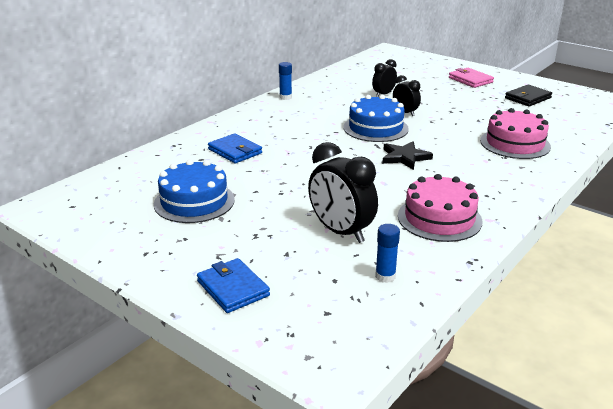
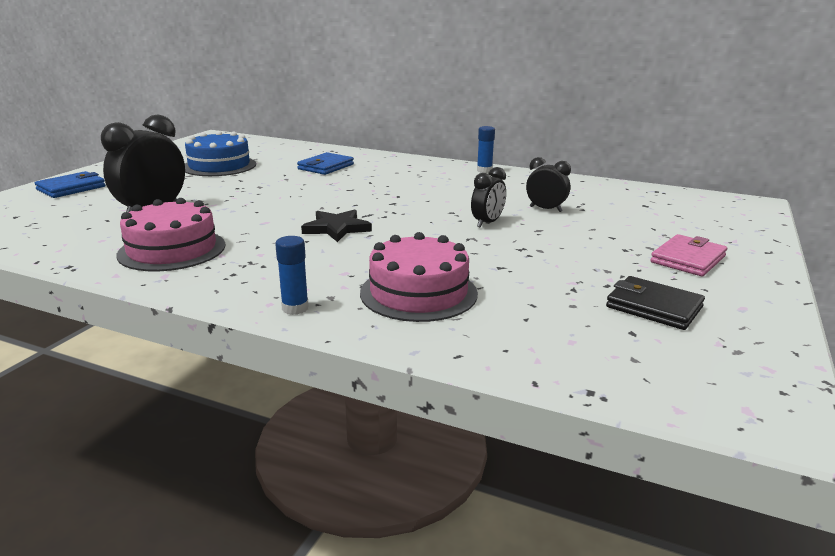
camera: 75 degrees right, 5 degrees down
(375, 128) = (421, 211): blue cake -> none
(385, 276) = (60, 232): blue glue stick -> blue glue stick (295, 308)

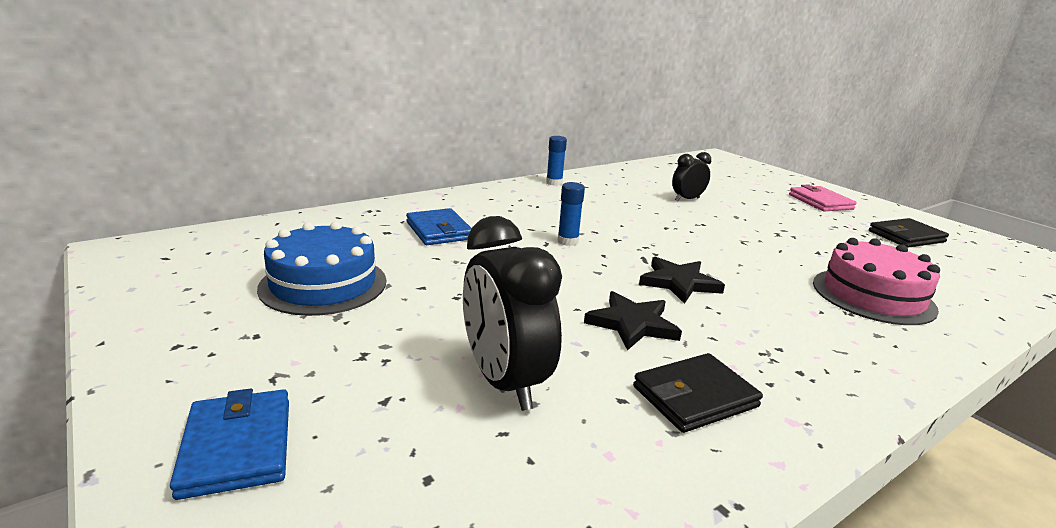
camera: 60 degrees left, 0 degrees up
(172, 250) = (695, 397): pink cake -> black wallet
(250, 225) = (632, 324): none -> black star
(295, 308) = (908, 359): blue glue stick -> blue glue stick (567, 241)
(487, 223) = (707, 225): black clock -> none

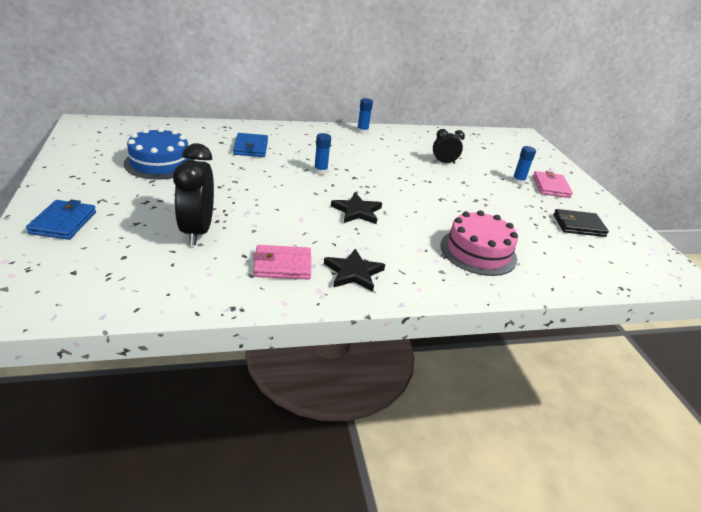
camera: 20 degrees right, 10 degrees up
(632, 324) = (297, 224): black star -> black star (353, 272)
(695, 397) = (282, 265): black wallet -> pink wallet
(785, 203) = (518, 181): none -> blue glue stick

